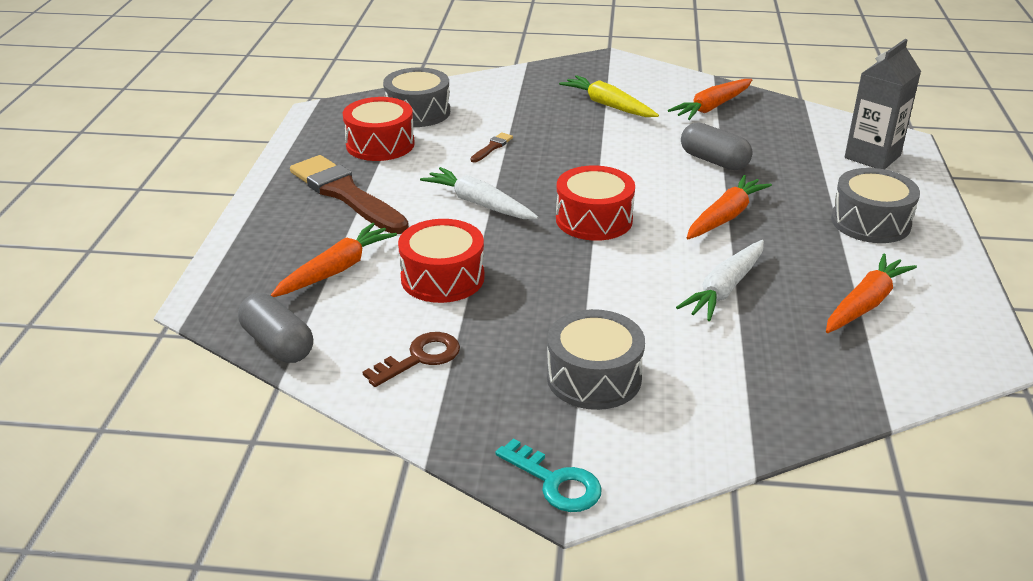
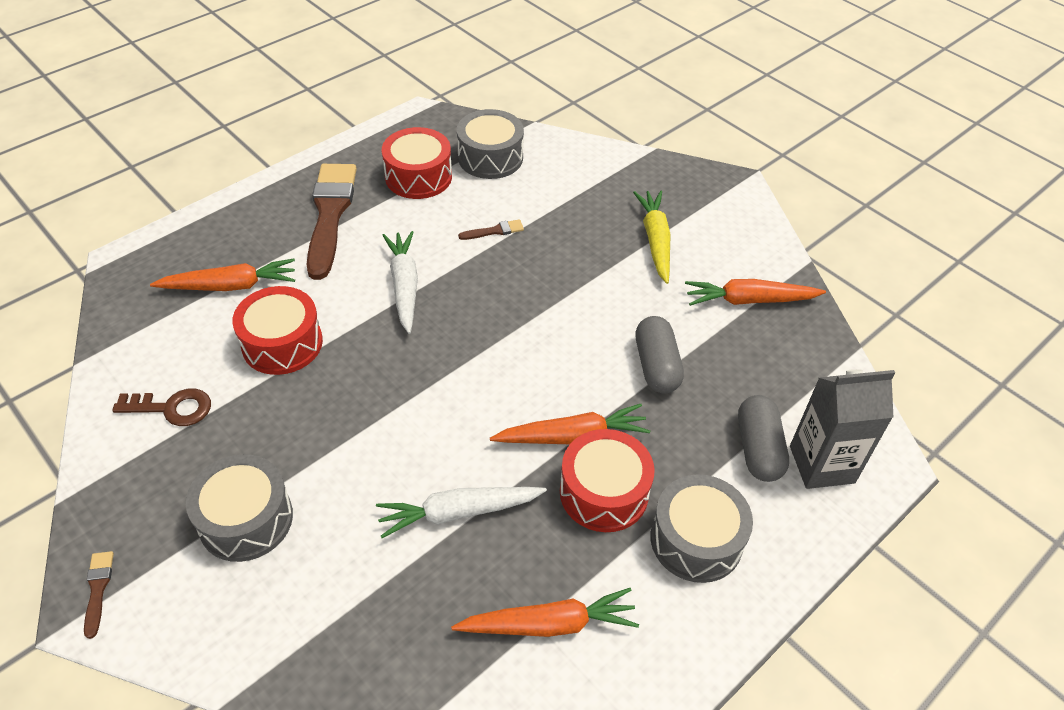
camera: 40 degrees right, 15 degrees up
(278, 344) = (115, 329): grey capsule -> grey capsule (758, 449)
(555, 482) = (98, 589): turquoise key -> brown brush
(594, 219) = (464, 362): red drum -> red drum (604, 492)

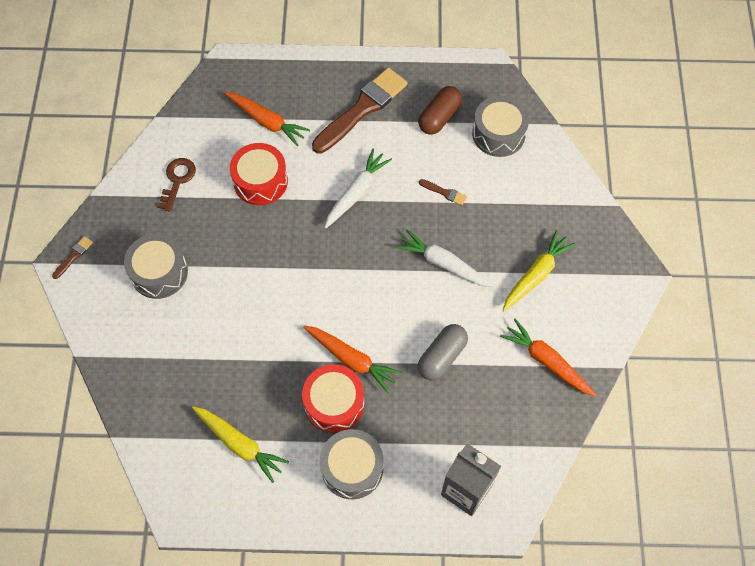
camera: 45 degrees right, 15 degrees up
(172, 408) = (177, 180): brown key -> brown key turned 120 degrees counterclockwise
(418, 176) = (439, 117): red drum -> brown capsule
(458, 512) = (254, 352): white carrot -> white carrot (443, 264)
(549, 624) = (239, 444): orange carrot -> yellow carrot
(758, 449) = (441, 451): grey capsule -> none

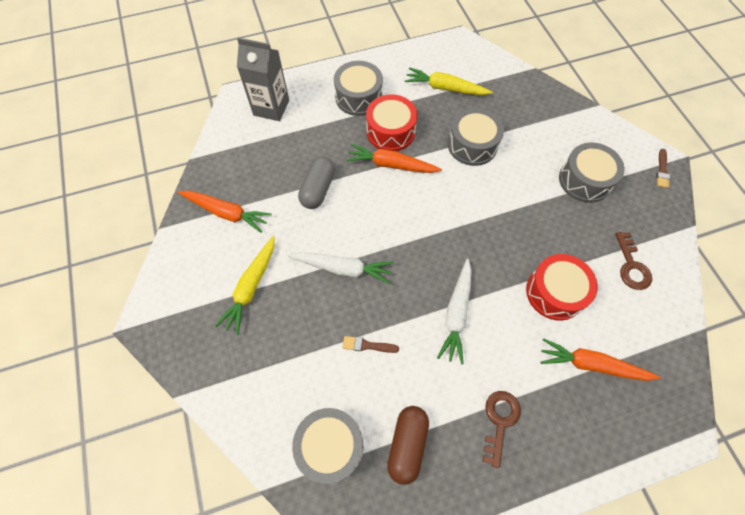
camera: 160 degrees right, 0 degrees up
(251, 353) = (472, 145): none -> grey drum
(362, 109) = (499, 421): brown brush -> brown key

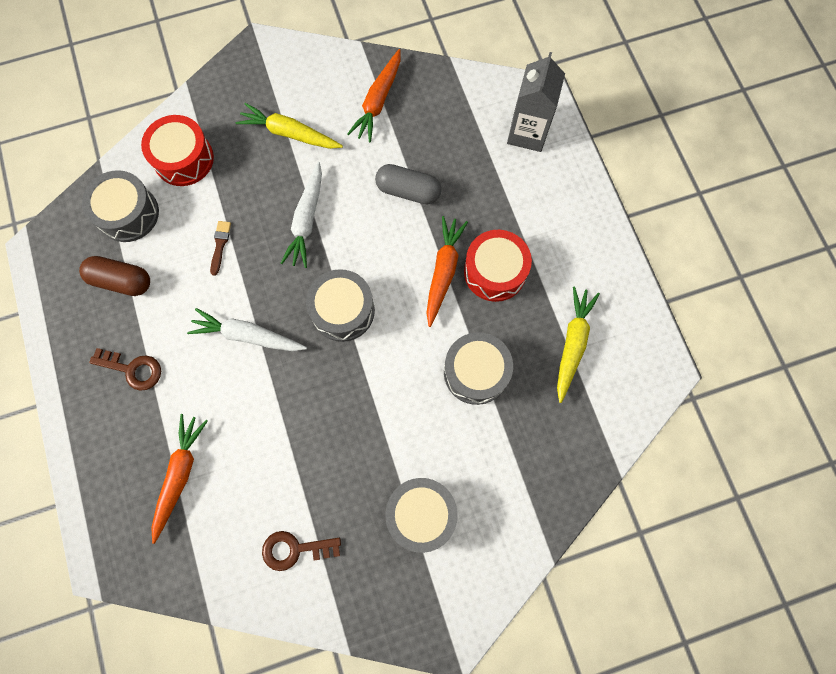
camera: 90 degrees right, 10 degrees up
(358, 97) = (550, 233): grey drum -> grey drum (343, 311)
(555, 292) = (266, 448): red drum -> red drum (183, 159)
(662, 170) = (438, 630): brown brush -> none

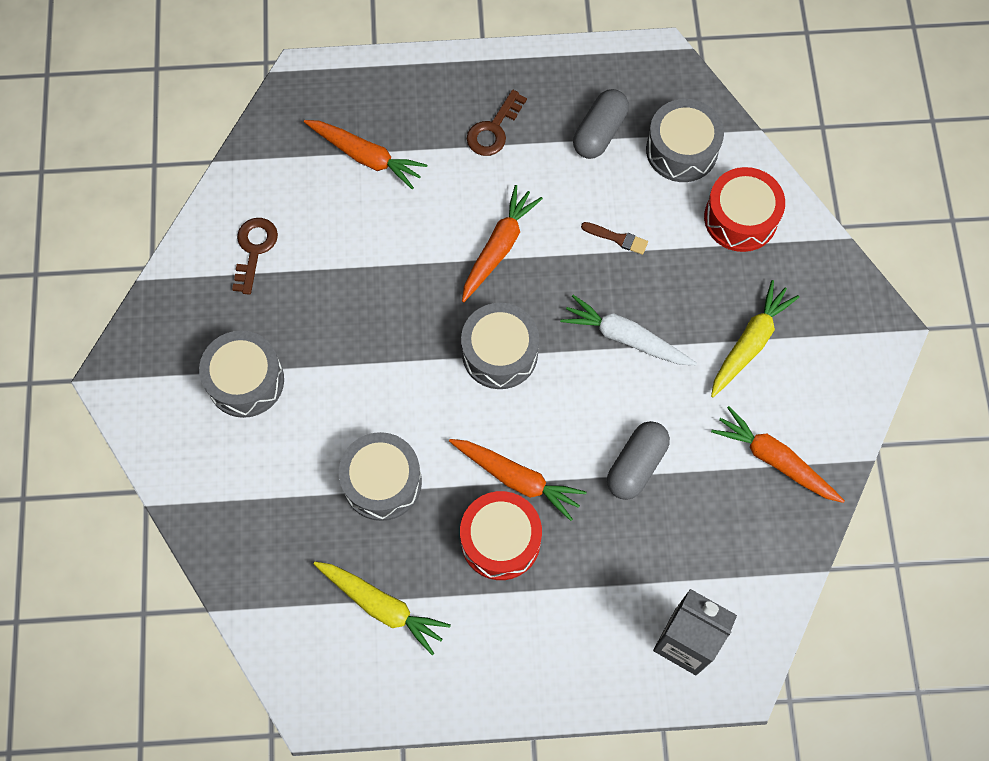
camera: 105 degrees right, 5 degrees down
(121, 281) = (599, 132): brown capsule -> grey capsule
(248, 335) = (499, 247): white carrot -> orange carrot

